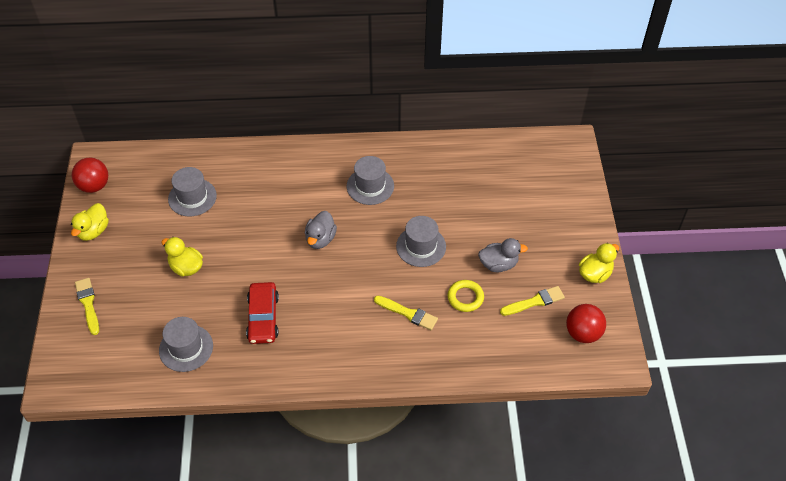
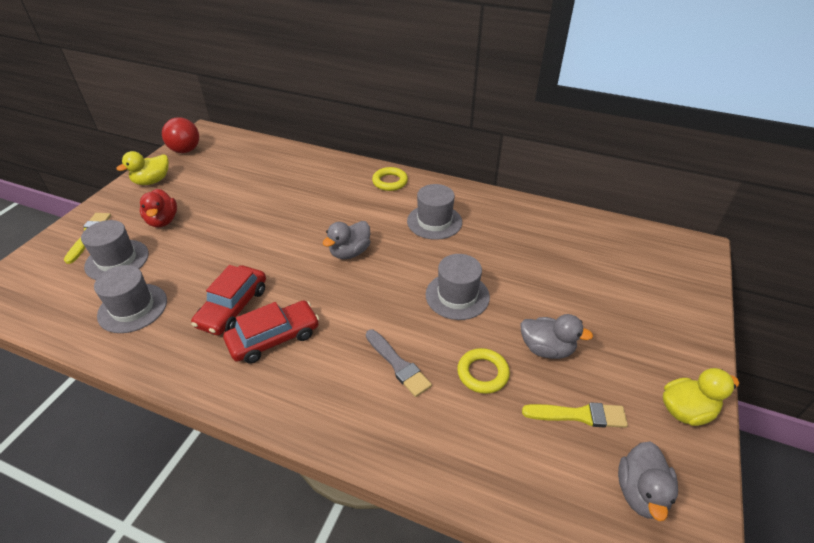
camera: 25 degrees right, 10 degrees down
(141, 267) = (163, 221): none -> red duck
(186, 267) = (201, 234): yellow duck -> none
(192, 197) = (257, 181): grey hat -> grey hat (117, 260)
(310, 157) = (390, 182): none -> yellow ring
(311, 328) = (274, 338): none -> red car
(408, 313) = (398, 364): yellow brush -> grey brush
(583, 333) = (640, 492): red ball -> grey duck

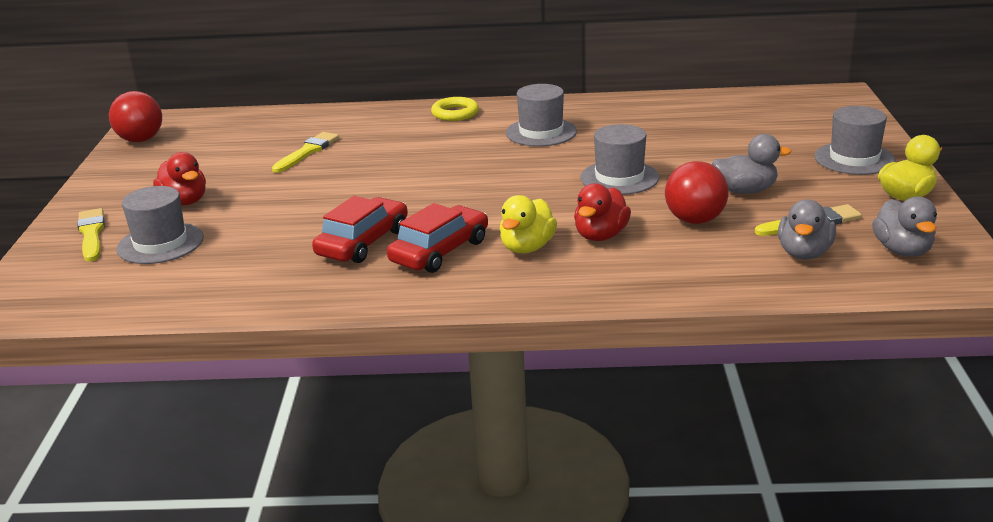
camera: 20 degrees left, 15 degrees down
(133, 308) = (232, 272): grey hat -> grey hat (854, 158)
(152, 181) = (125, 174): yellow duck -> yellow duck (527, 247)
(233, 307) = (363, 242): red car -> red car turned 150 degrees counterclockwise
(269, 193) = (307, 152): none -> yellow brush
(350, 252) = (463, 174): grey duck -> grey duck (804, 253)
(398, 364) = (601, 235): grey brush -> red duck
(482, 373) = (695, 220): yellow ring -> red ball

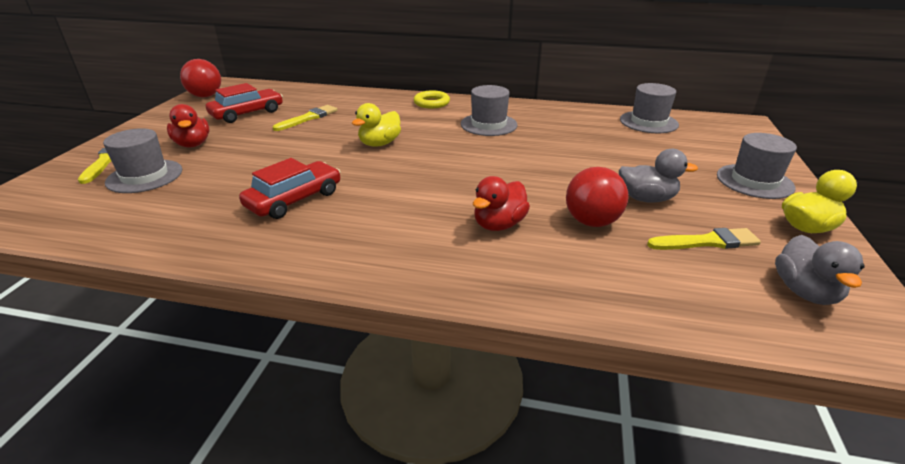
camera: 10 degrees right, 5 degrees up
(440, 251) = (351, 218): red car -> red car (247, 113)
(527, 247) = (427, 226): yellow duck -> yellow duck (379, 144)
(619, 178) = (536, 171): grey hat -> grey hat (648, 122)
(804, 253) = (695, 277): grey duck -> none

